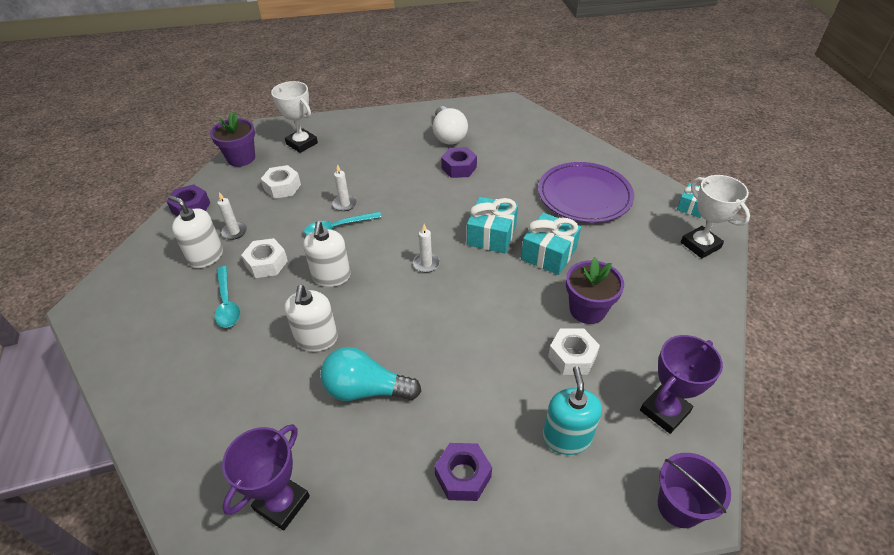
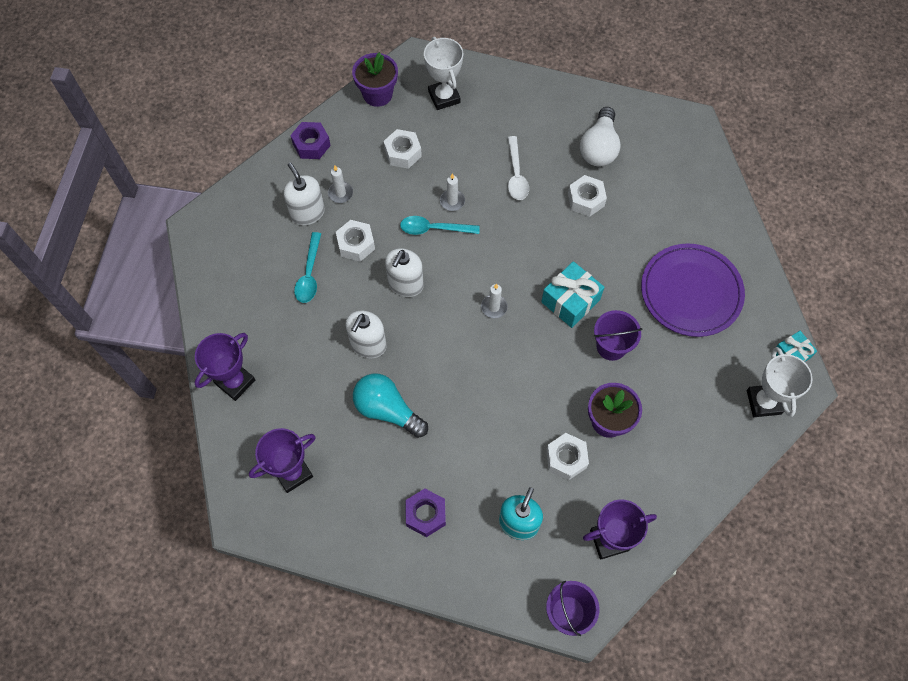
camera: 25 degrees right, 20 degrees up
(173, 435) = (235, 382): none -> purple trophy
(391, 171) = (516, 175): none -> white spoon
(459, 168) = (586, 200): purple nut -> white nut
(549, 254) = (611, 346): turquoise gift -> purple bucket

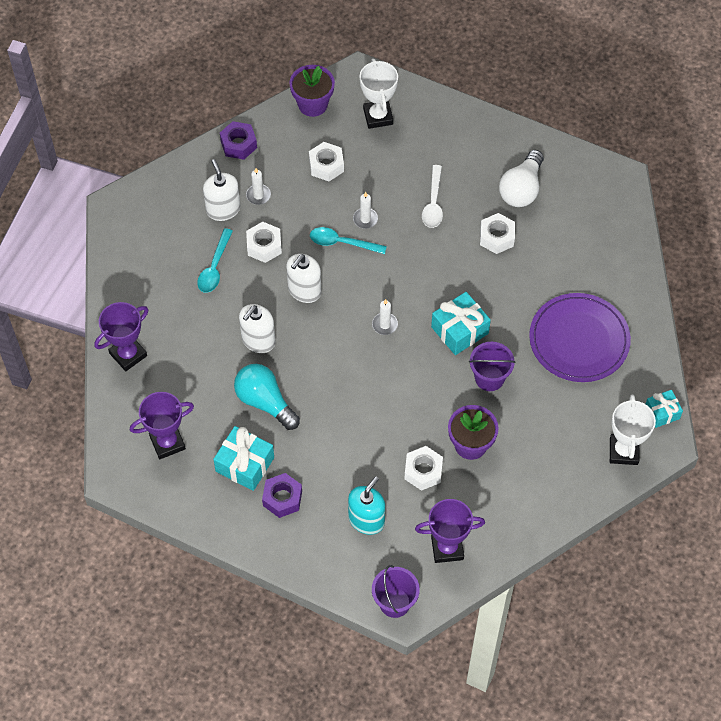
camera: 10 degrees right, 5 degrees down
(379, 483) = (245, 464): none -> turquoise gift

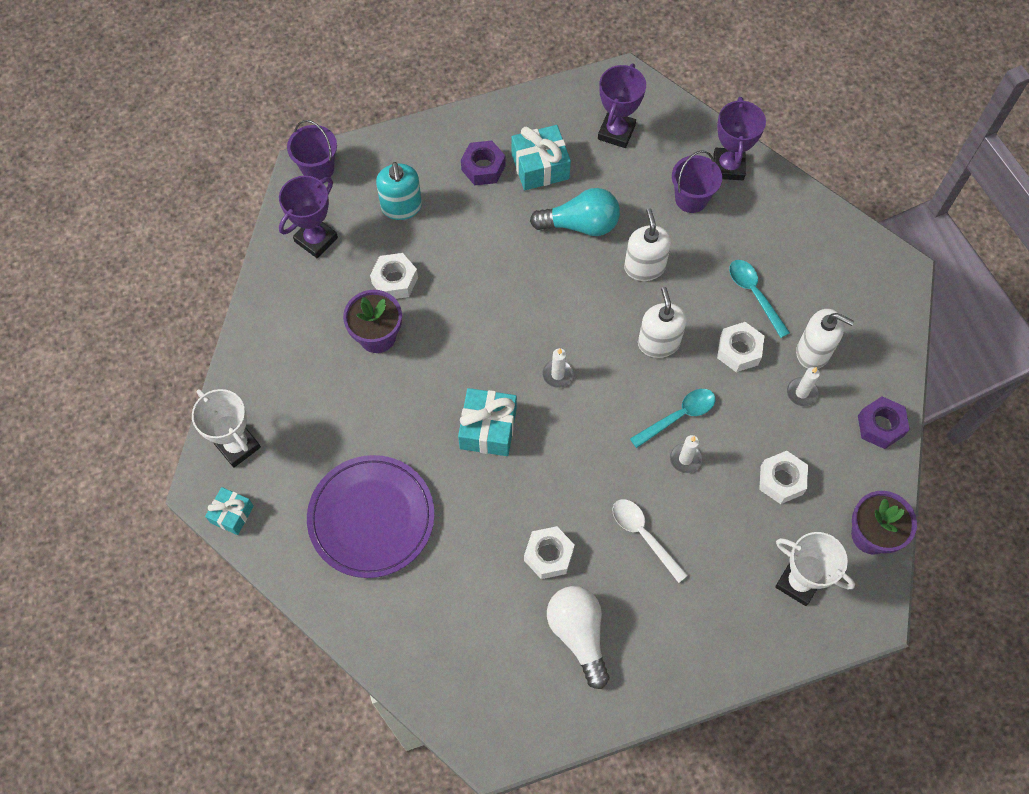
camera: 135 degrees right, 5 degrees up
(489, 378) = (418, 408): purple bucket -> purple bucket (691, 199)

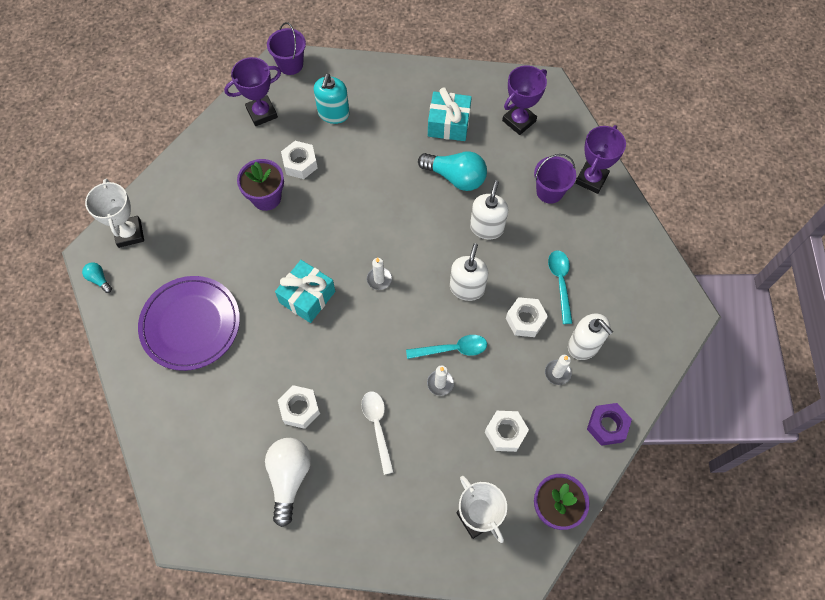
camera: 25 degrees right, 0 degrees up
(232, 514) = (99, 279): turquoise gift -> turquoise light bulb
(483, 168) = (407, 109): purple nut -> none

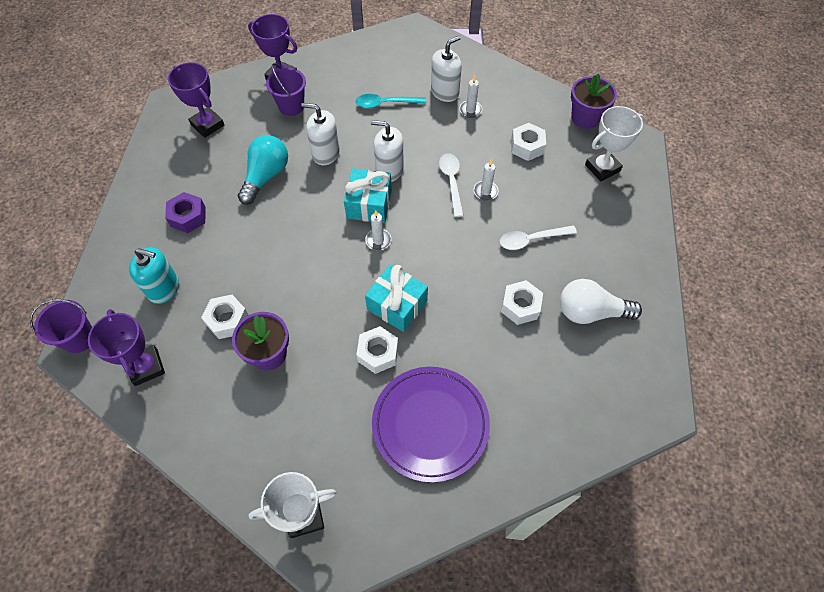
camera: 90 degrees left, 5 degrees down
(99, 279) = (369, 548): turquoise light bulb -> none
(448, 124) = (200, 181): turquoise gift -> turquoise gift (369, 204)
(453, 349) = (451, 181): turquoise spoon -> white spoon
(525, 320) = (422, 129): white nut -> white nut (378, 353)
(607, 426) = (514, 82): purple nut -> purple nut (188, 217)

